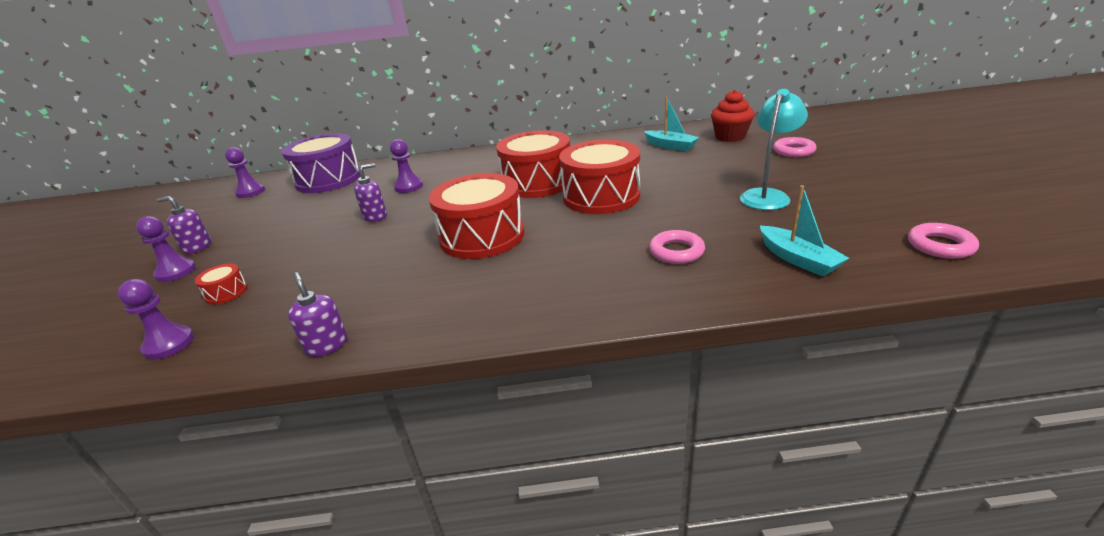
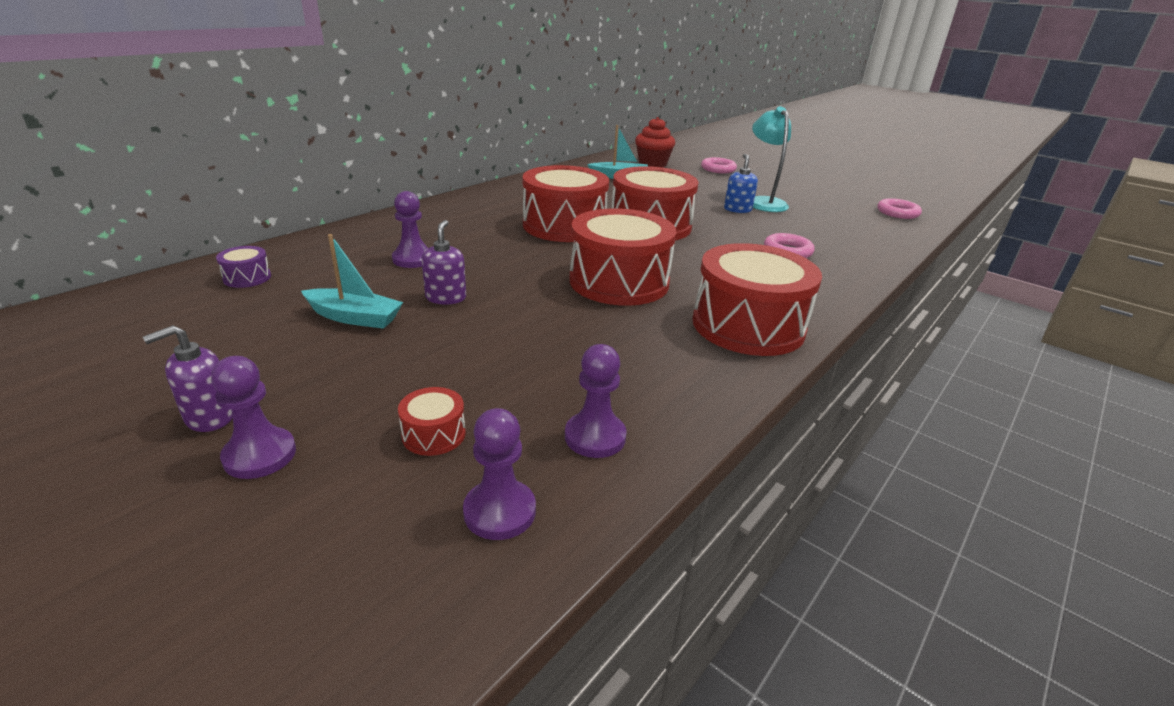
camera: 50 degrees left, 0 degrees up
(250, 192) = (109, 326): purple pawn -> purple pawn (595, 437)
(326, 345) = (691, 414): purple soap dispenser -> none
(329, 180) = (247, 278): purple drum -> purple drum, size x0.41
(491, 303) = (748, 326): none -> red drum
(719, 198) = (737, 209): none -> blue soap dispenser
(798, 259) = (856, 237): turquoise boat -> turquoise boat (354, 317)

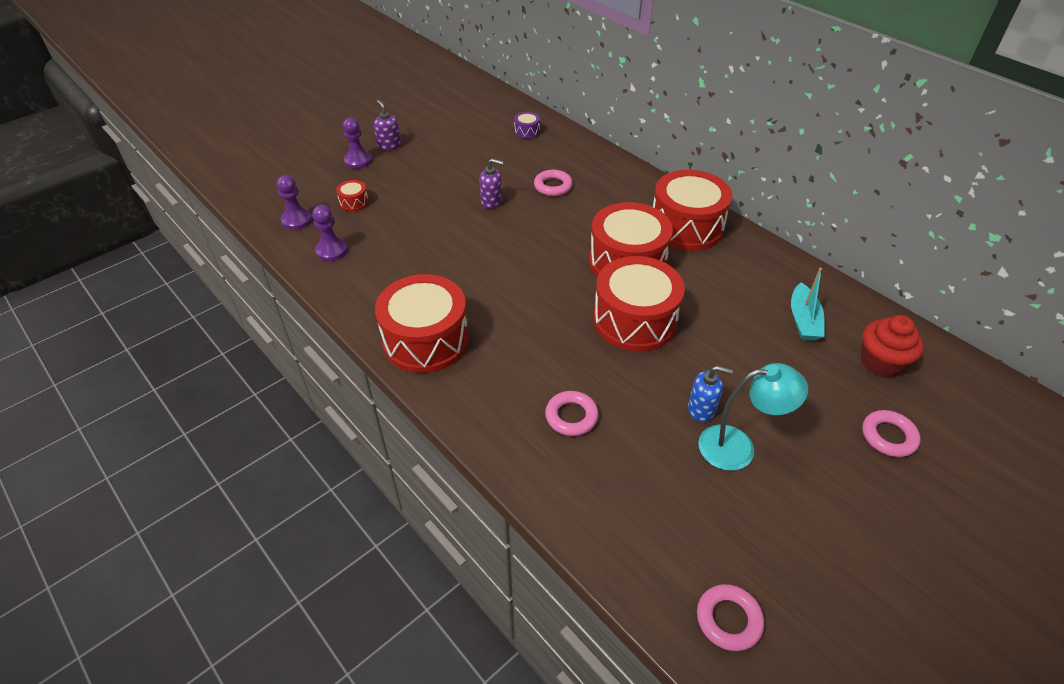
camera: 100 degrees right, 15 degrees up
(354, 317) = (471, 171): turquoise boat -> none
(413, 259) = (553, 186): purple pawn -> pink ring
(619, 282) = (508, 282): red drum -> red drum (686, 227)

